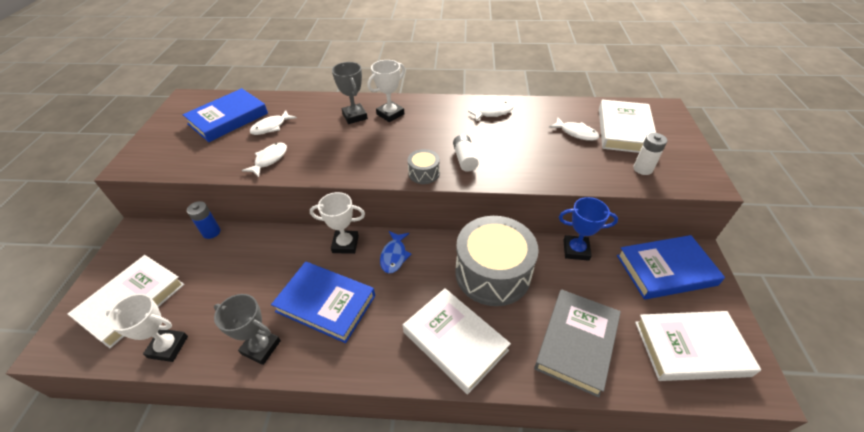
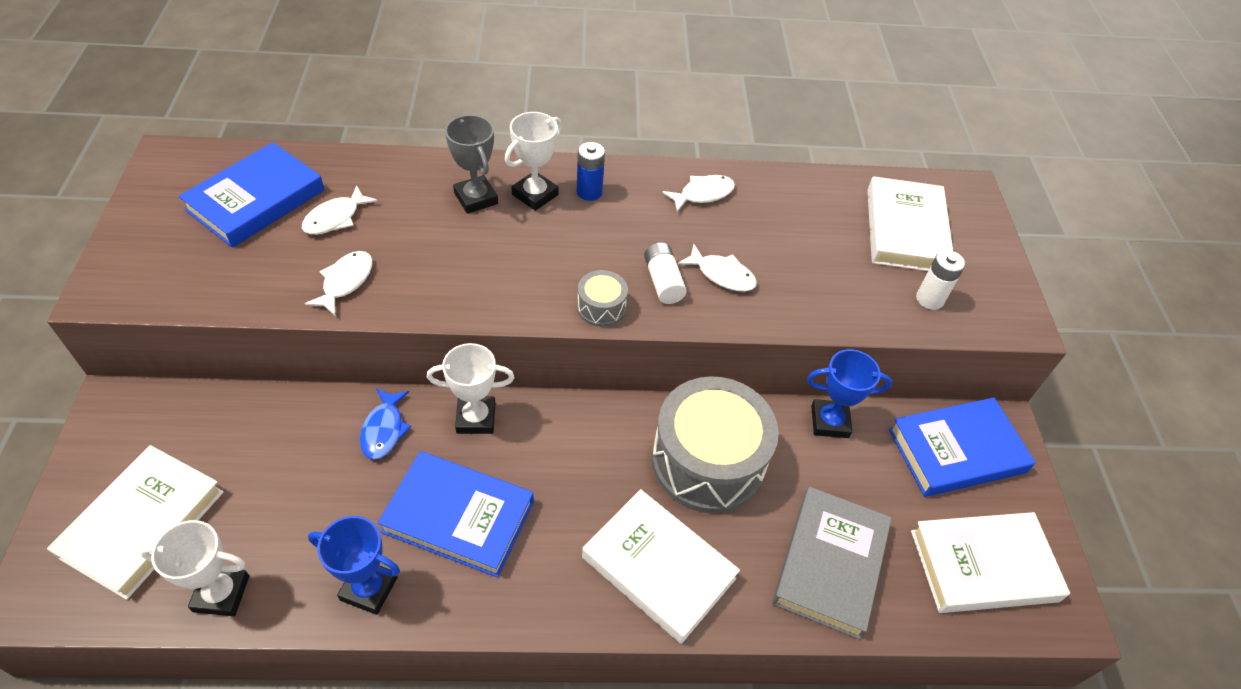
camera: 10 degrees left, 5 degrees up
(211, 232) = (249, 400): blue battery -> blue battery (589, 192)
(261, 347) = (369, 588): grey trophy -> blue trophy
(394, 256) = (555, 436): blue fish -> blue fish (384, 429)
(576, 133) = (833, 234): white fish -> white fish (722, 275)

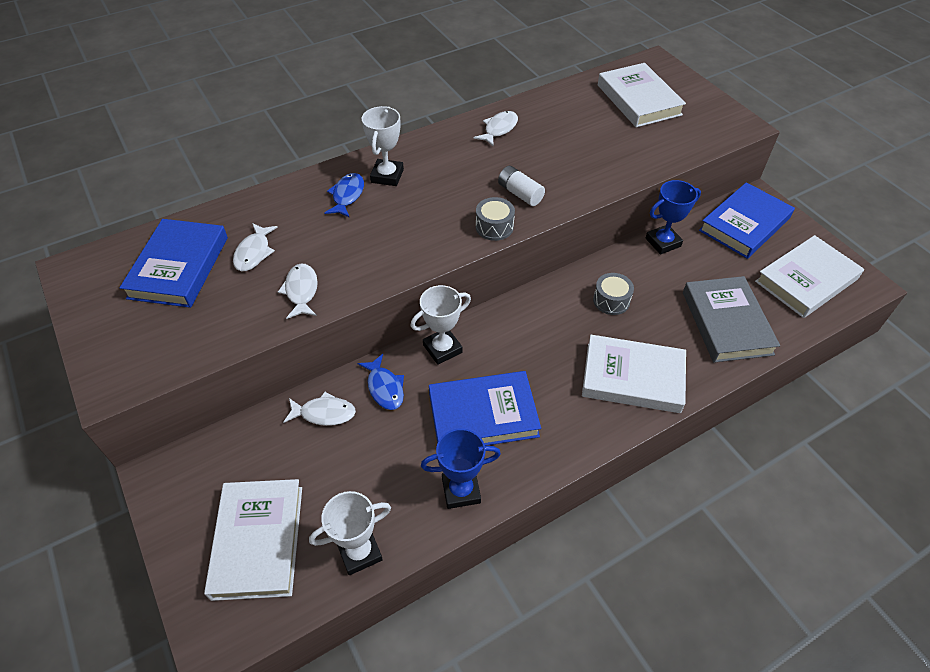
camera: 25 degrees left, 0 degrees up
(476, 198) = (347, 196): grey trophy -> blue fish
(589, 192) = (423, 159): blue battery -> none
(708, 461) = (611, 300): grey drum -> grey drum, size x0.43
(722, 275) = (553, 173): white fish -> white fish (324, 413)
(929, 299) = (685, 134): white battery -> none

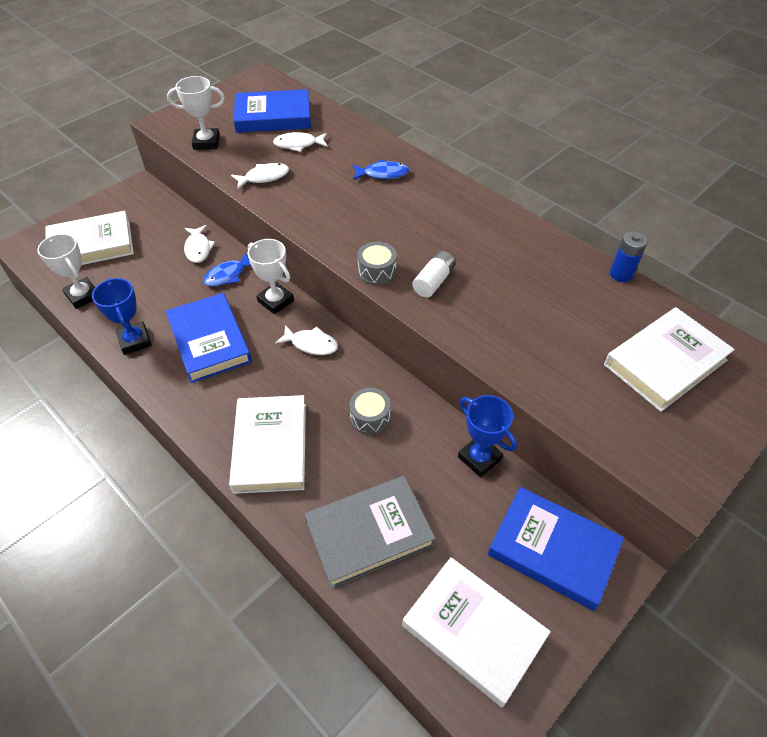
camera: 75 degrees right, 0 degrees up
(387, 176) = (419, 190): white trophy -> white trophy (206, 142)
(499, 129) = (530, 249): white fish -> white fish (311, 344)
(544, 93) = (621, 274): none -> blue battery

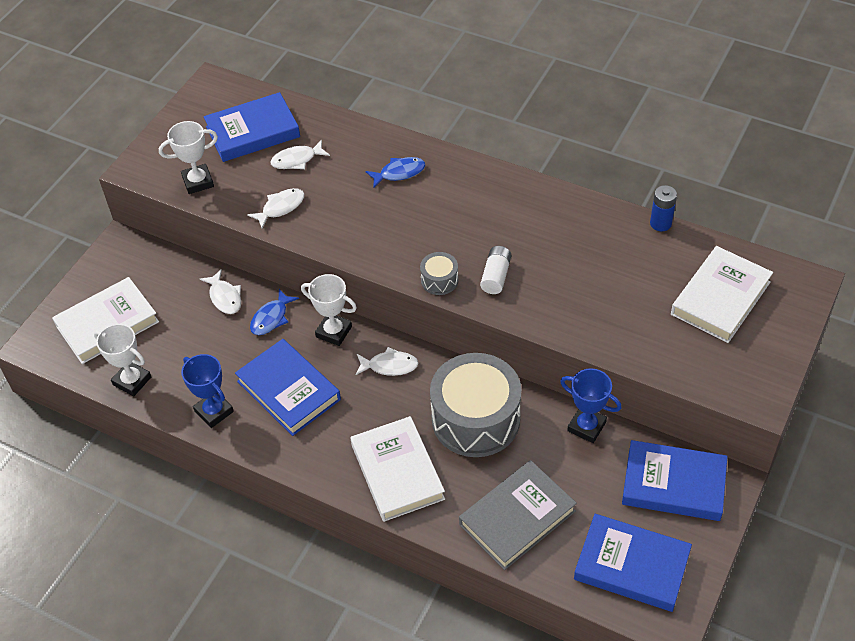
camera: 15 degrees left, 0 degrees up
(370, 417) = (475, 419): grey drum -> grey drum, size x2.32
(473, 631) = (632, 565): white book -> blue book

